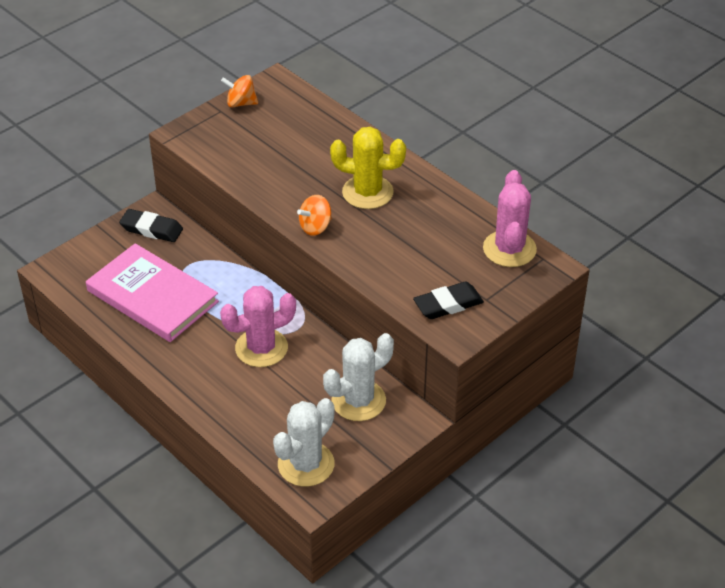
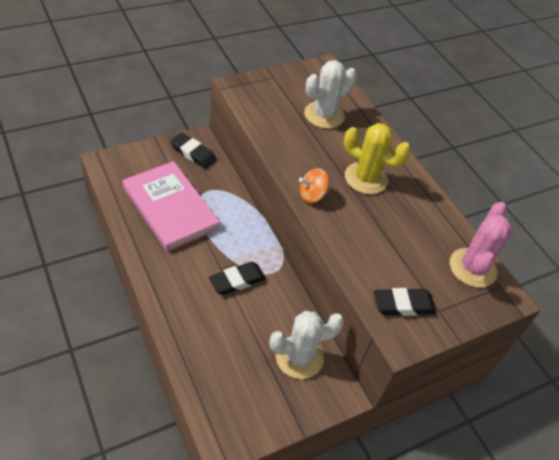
camera: 10 degrees right, 5 degrees up
(241, 103) = (291, 76): orange spinning top -> none
(261, 348) = (237, 280): pink cactus -> black eraser
(306, 464) = (232, 405): white cactus -> white cactus (324, 115)

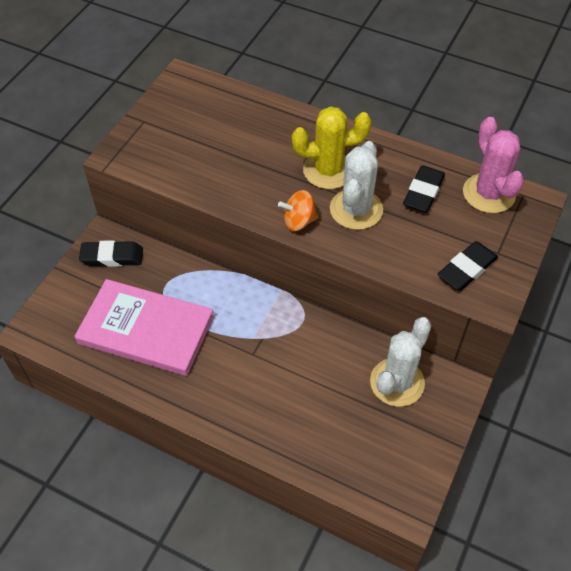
camera: 30 degrees left, 5 degrees up
(237, 280) = (278, 354): black eraser -> black eraser (423, 192)
(312, 195) = (298, 221): orange spinning top -> orange spinning top turned 45 degrees clockwise
(324, 115) = (231, 130): white cactus -> white cactus (356, 209)

